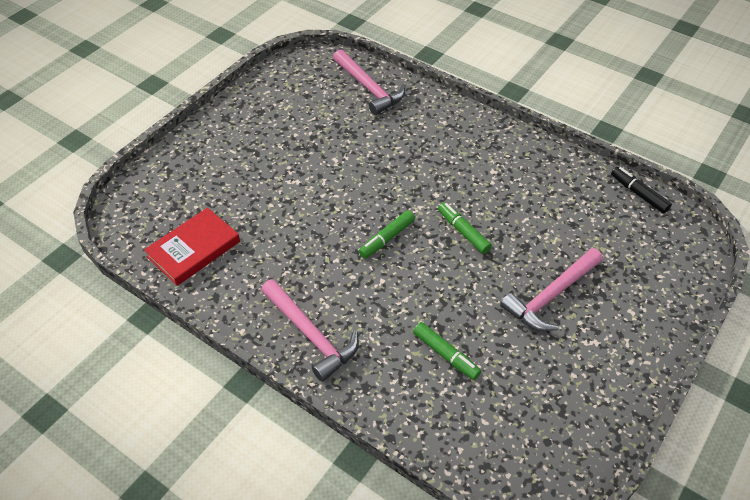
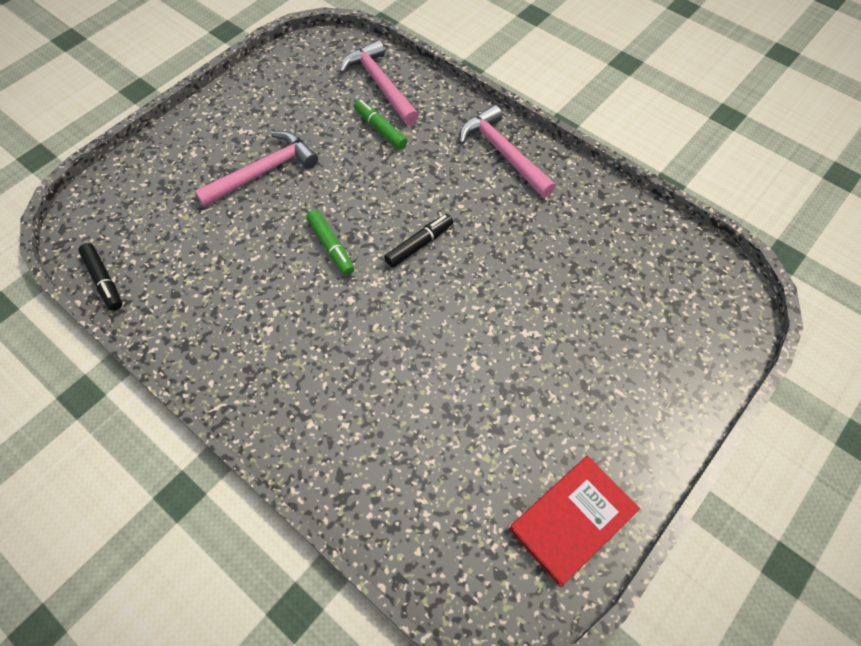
camera: 175 degrees left, 10 degrees up
(194, 249) = (637, 247): red book -> red book (572, 520)
(369, 88) = (414, 512): pink hammer -> pink hammer (380, 85)
(387, 238) = (419, 244): green marker -> black marker

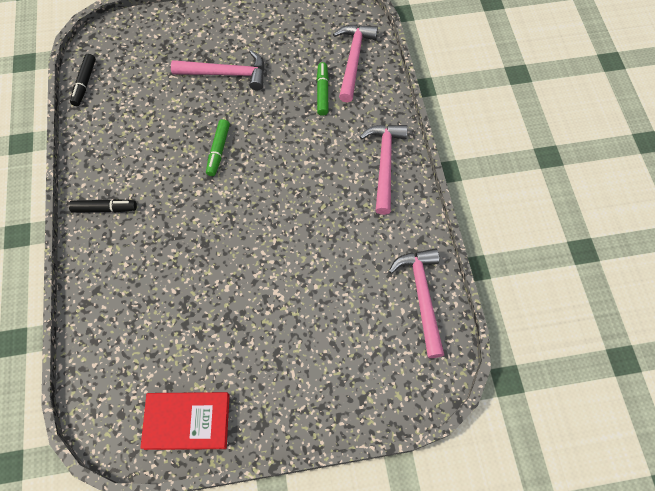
camera: 40 degrees right, 5 degrees up
(419, 244) = (269, 187): black marker -> black marker (105, 209)
(653, 239) = (421, 296): none -> pink hammer

